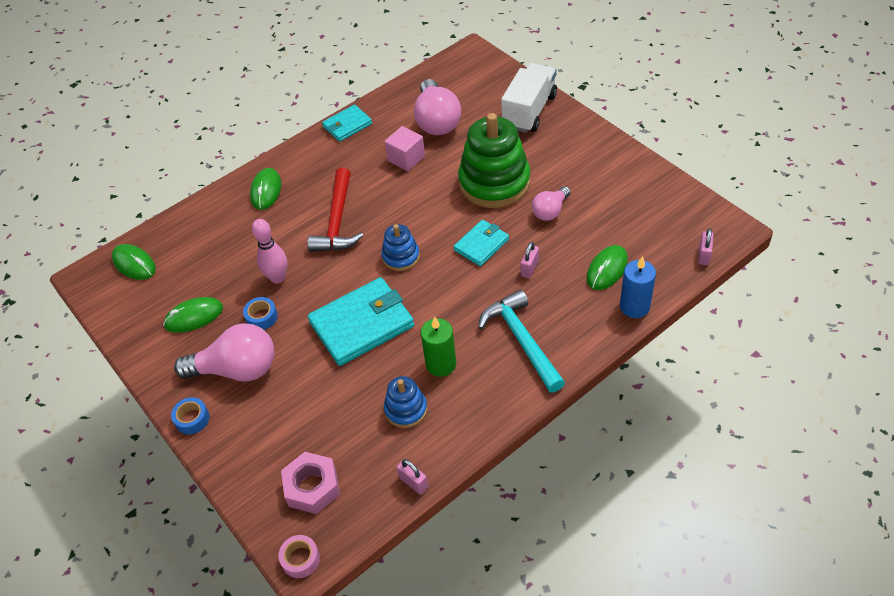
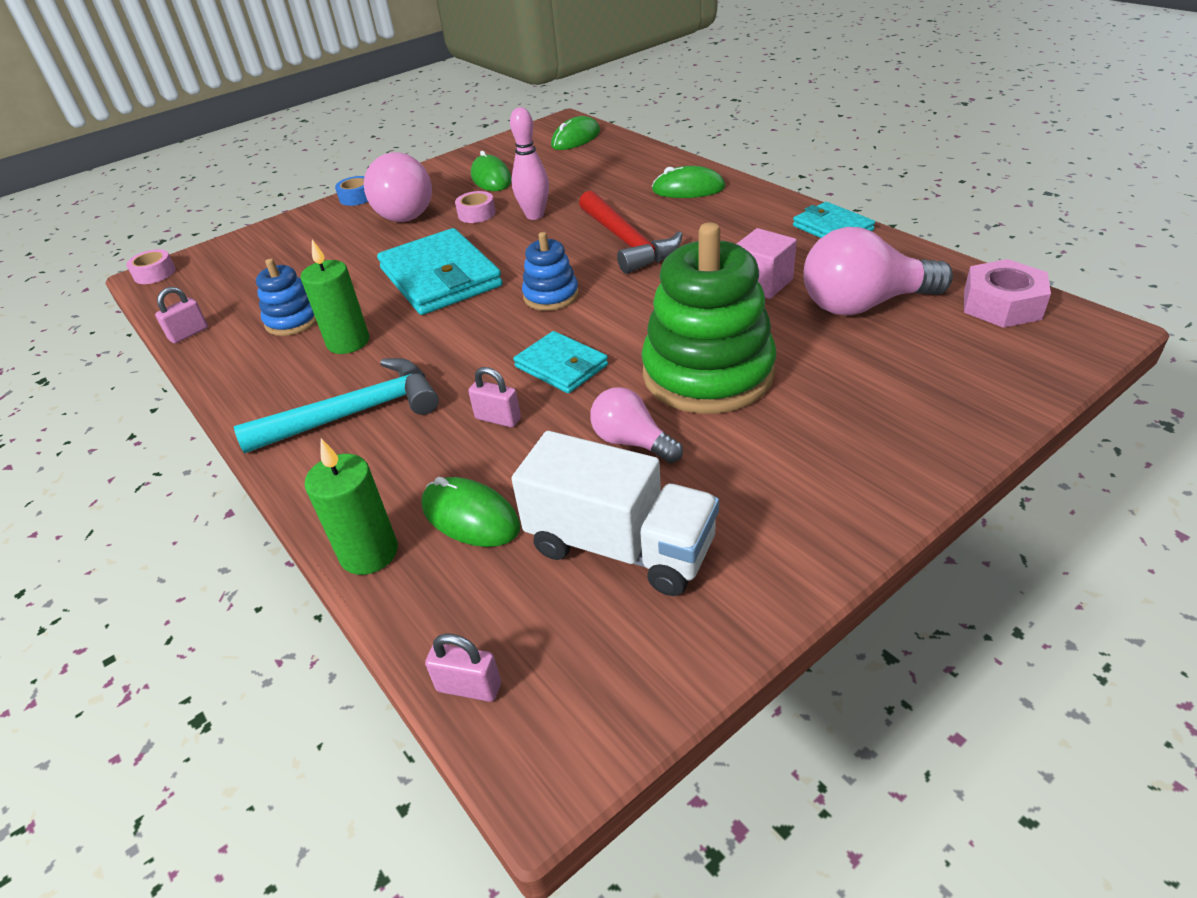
camera: 90 degrees right, 10 degrees down
(262, 317) = (476, 214): blue tape -> pink tape
(312, 487) = (231, 270): pink nut -> pink nut (1001, 305)
(337, 221) = (627, 242): red hammer -> red hammer turned 120 degrees counterclockwise
(529, 111) = (924, 410): white truck -> white truck (620, 546)
(634, 306) = (369, 553): blue candle -> green candle

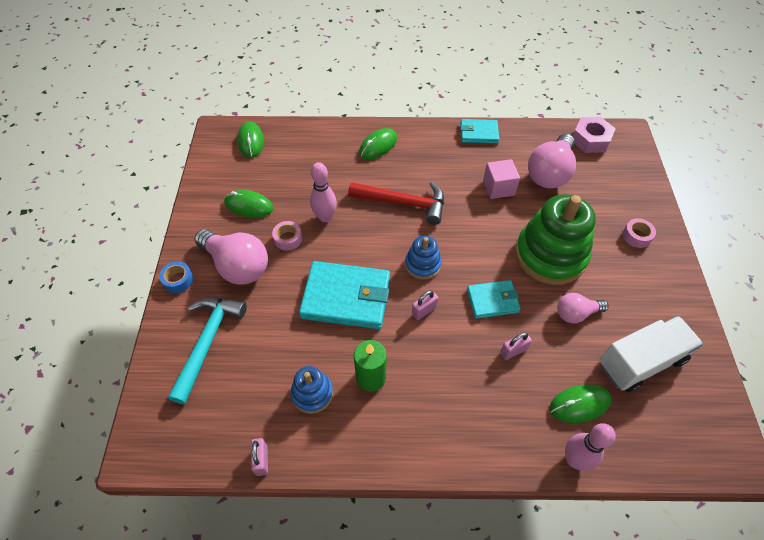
camera: 55 degrees left, 15 degrees up
(155, 273) = (137, 450): pink tape -> pink tape (636, 236)
(355, 413) = (450, 409): turquoise hammer -> turquoise hammer (208, 342)
(369, 553) = (574, 460): green candle -> pink bowling pin
(469, 687) = (685, 463): pink padlock -> pink padlock (424, 311)

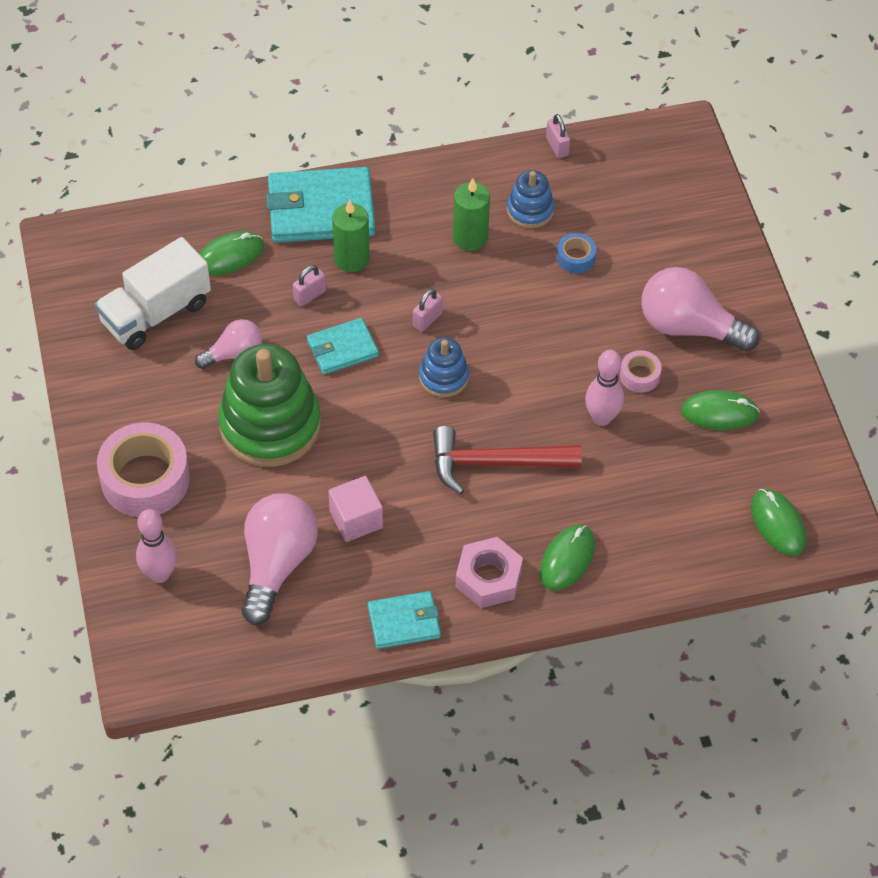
camera: 165 degrees right, 0 degrees up
(178, 280) = (753, 295): blue tape -> blue tape (575, 258)
(208, 342) = (674, 236): turquoise hammer -> none
(346, 297) = (530, 316): turquoise wallet -> turquoise wallet (320, 209)
(474, 379) = (351, 258): none -> green candle
(574, 460) = (235, 206): pink bowling pin -> pink bowling pin (160, 574)
(590, 140) = (209, 649): pink nut -> pink nut (488, 578)
(636, 236) = (145, 479): pink tape -> pink tape, size x2.13

